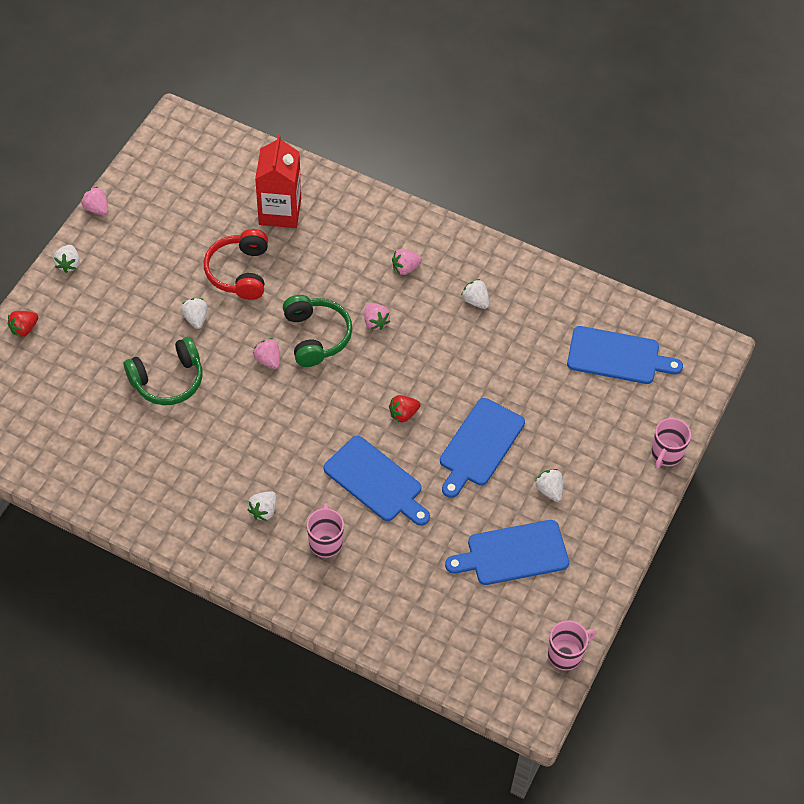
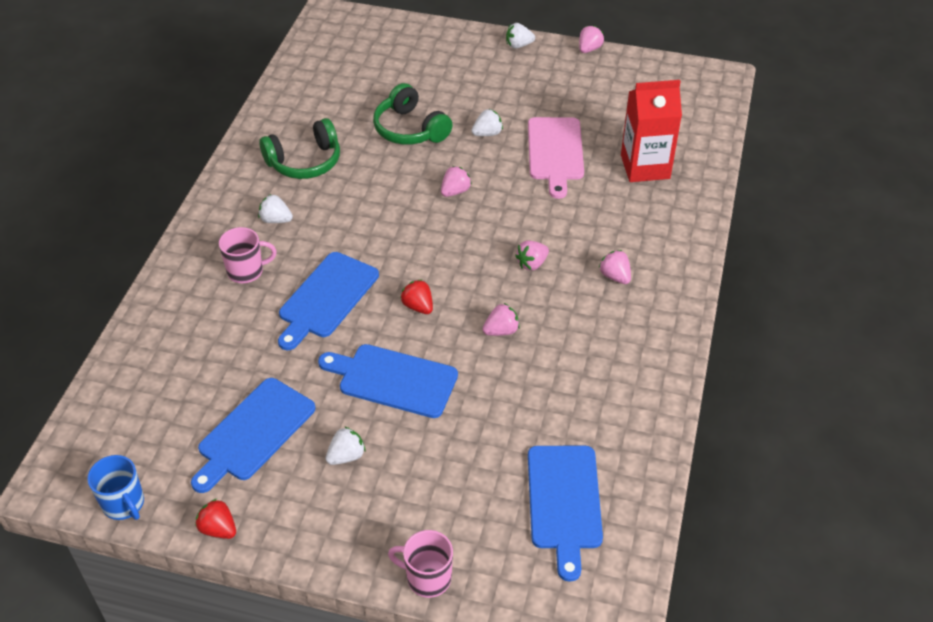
camera: 80 degrees right, 10 degrees down
(24, 329) = (438, 35): red strawberry -> red strawberry (218, 529)
(239, 272) = (555, 152): red headphones -> pink cutting board
(316, 336) = (496, 221): green headphones -> green headphones (305, 162)
(445, 360) = (501, 331): none -> pink strawberry
(475, 301) = (594, 345): white strawberry -> none
(513, 553) = (253, 432): blue cutting board -> blue cutting board turned 120 degrees counterclockwise
(566, 654) = (124, 504): pink mug -> blue mug

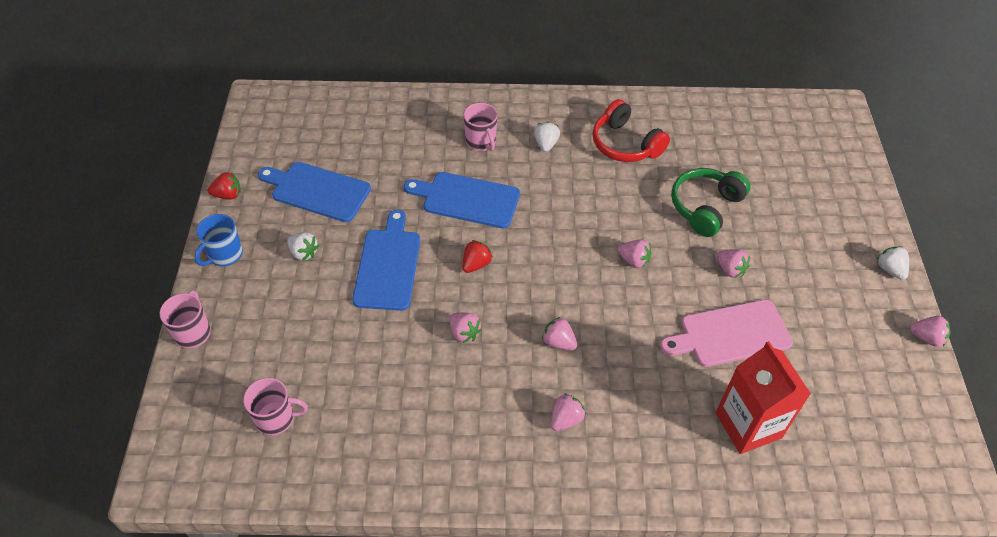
camera: 75 degrees right, 5 degrees up
(124, 504) = (244, 139): blue mug -> blue mug (224, 255)
(218, 529) = (228, 195): red strawberry -> red strawberry turned 60 degrees clockwise
(305, 162) = (625, 144): green headphones -> red headphones
(487, 133) = (730, 270): white strawberry -> pink strawberry
(564, 502) = (276, 418): blue cutting board -> pink mug

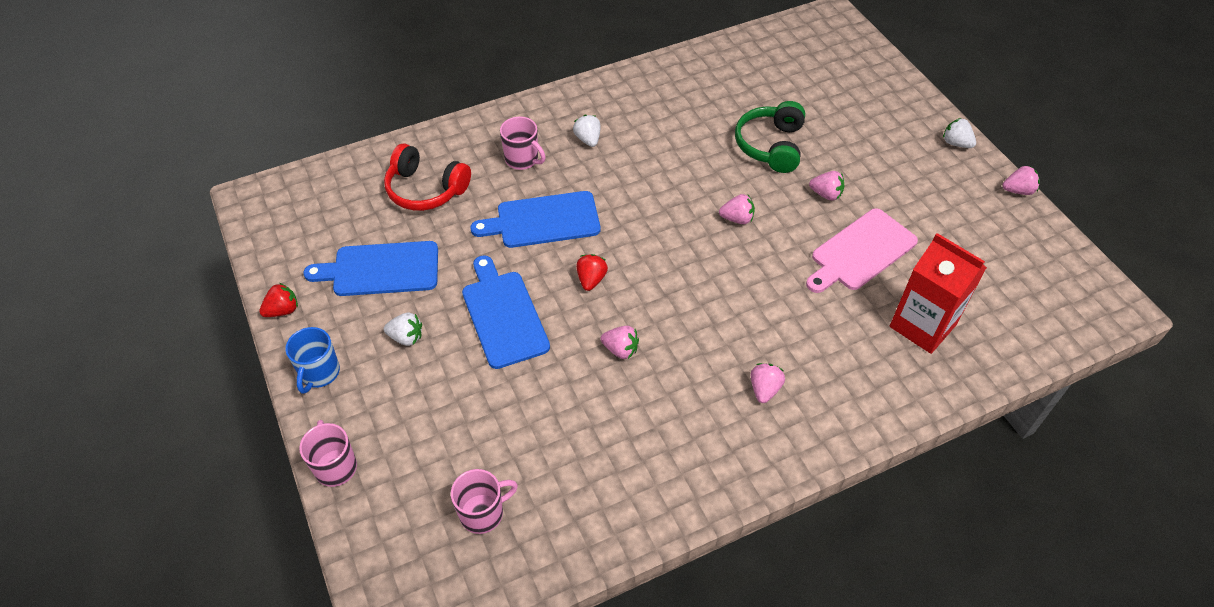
camera: 25 degrees left, 0 degrees up
(558, 342) = (714, 321): pink strawberry -> none
(625, 144) = (663, 113): red headphones -> red headphones (425, 189)

